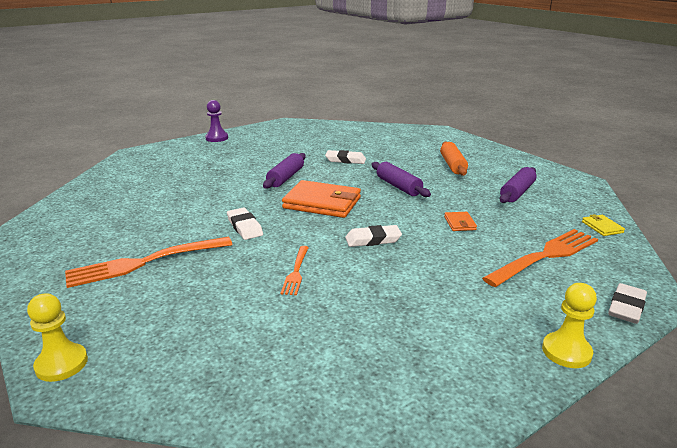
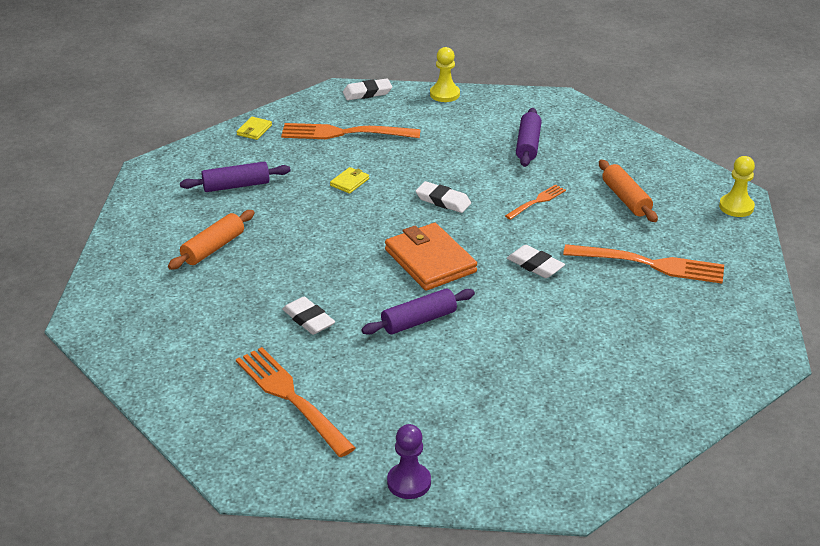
camera: 140 degrees left, 10 degrees up
(209, 313) = (626, 199): none -> orange rolling pin
(244, 227) = (535, 265): white eraser -> white eraser turned 60 degrees counterclockwise
(305, 140) = (291, 398): none -> orange fork
(398, 186) = (325, 246): purple rolling pin -> purple rolling pin (528, 145)
(459, 223) = (349, 182): orange wallet -> yellow wallet

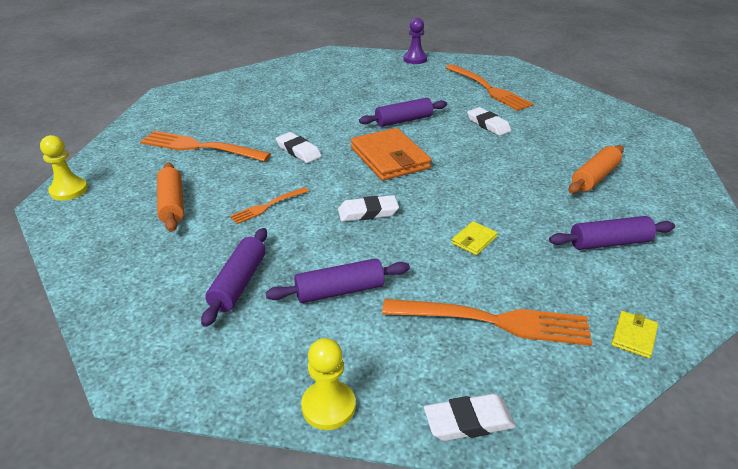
camera: 175 degrees left, 0 degrees up
(443, 201) = (368, 212): white eraser -> white eraser turned 45 degrees counterclockwise
(452, 144) = (339, 291): none -> purple rolling pin

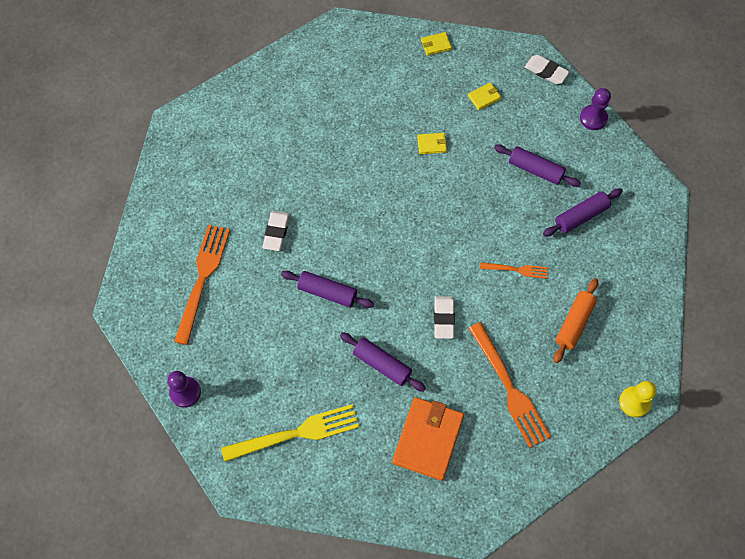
camera: 135 degrees left, 30 degrees up
(328, 406) = (593, 118): yellow pawn -> purple pawn
(329, 74) = (296, 433): none -> yellow fork
(368, 212) = (463, 213): white eraser -> none
(389, 158) = (392, 254): orange wallet -> orange wallet (428, 439)
(493, 321) = (484, 97): orange fork -> yellow wallet
(594, 177) = (296, 127): orange rolling pin -> none
(609, 243) = (367, 86): purple rolling pin -> purple rolling pin (382, 364)

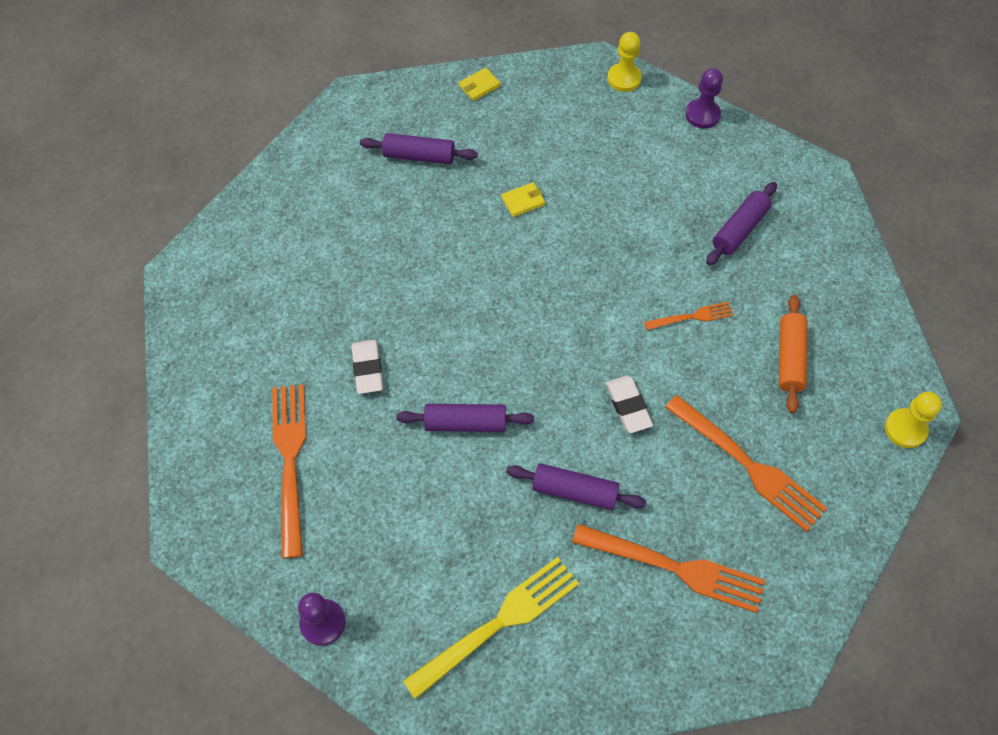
camera: 20 degrees left, 5 degrees down
(428, 439) = (675, 568): orange wallet -> orange fork
(484, 97) = (563, 128): yellow wallet -> none
(535, 170) = (661, 193): purple rolling pin -> purple rolling pin (419, 156)
(546, 71) = (624, 79): white eraser -> yellow pawn

